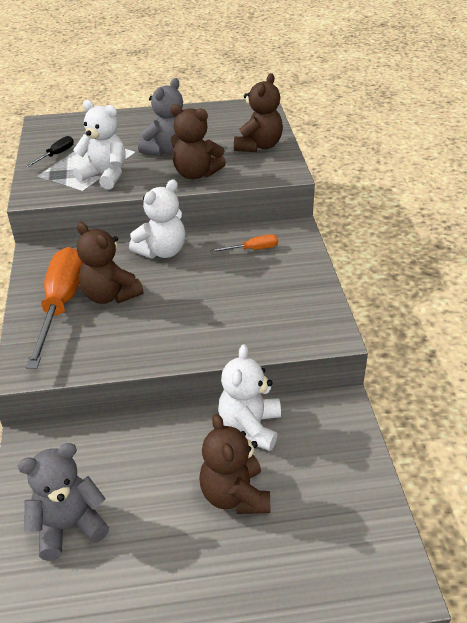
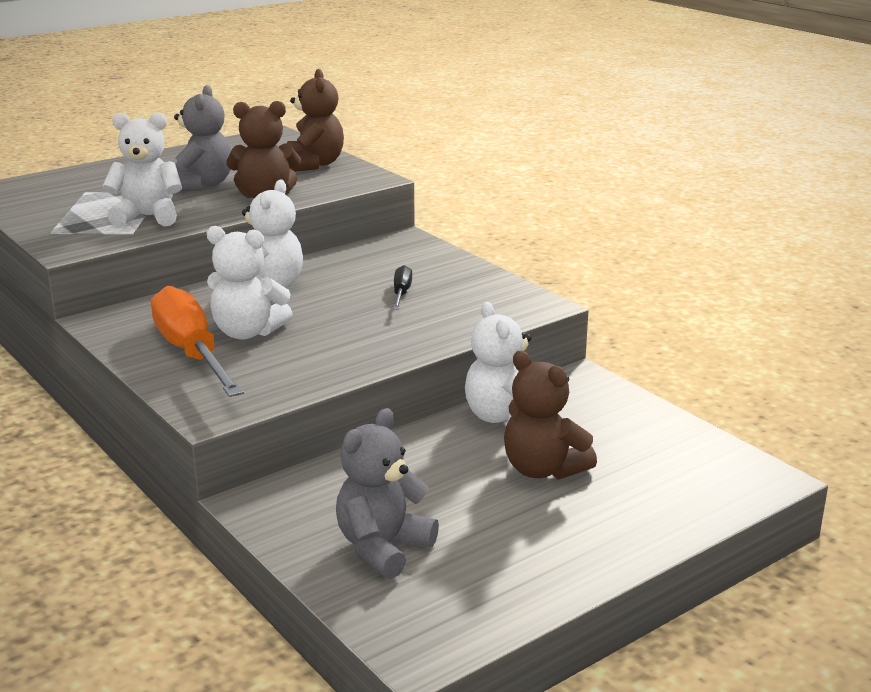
camera: 30 degrees left, 15 degrees down
(56, 155) = (53, 212): black screwdriver -> black screwdriver (401, 293)
(110, 295) = (247, 332): brown teddy bear -> white teddy bear
(252, 249) = (378, 263): orange screwdriver -> none

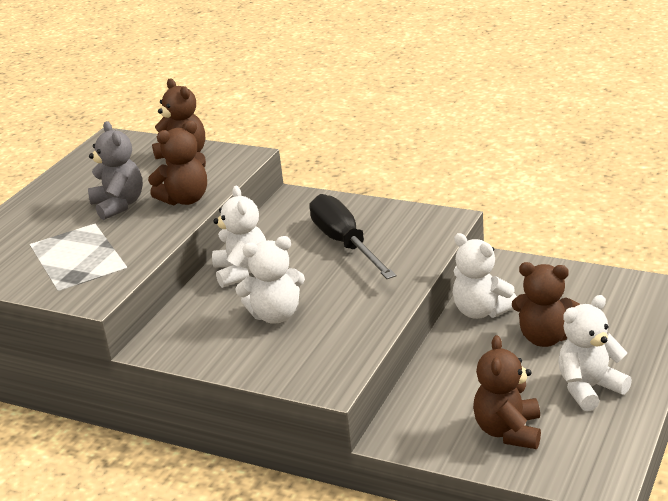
camera: 25 degrees left, 5 degrees up
(148, 217) = (118, 249): white teddy bear -> white teddy bear (589, 388)
(192, 353) = (257, 346): orange screwdriver -> none
(382, 548) = (508, 431): grey teddy bear -> brown teddy bear
(401, 293) = (345, 243): black screwdriver -> black screwdriver, size x2.22

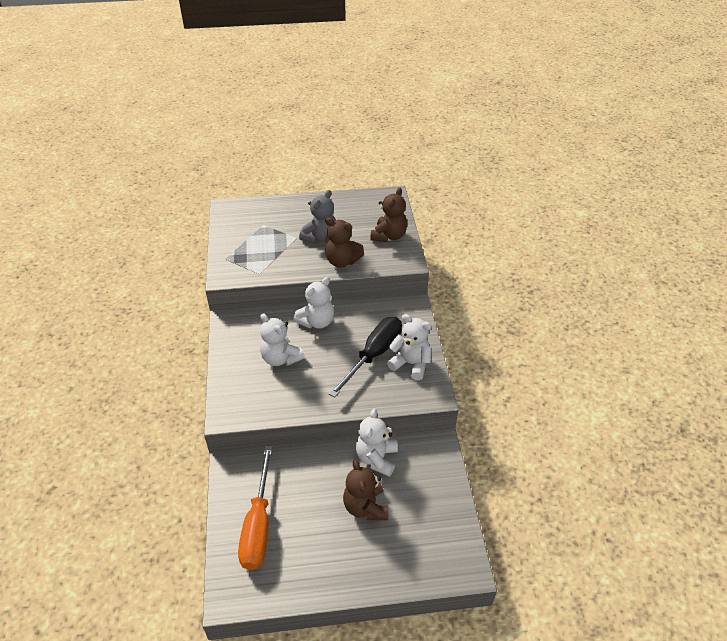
camera: 55 degrees right, 15 degrees up
(508, 431) = (258, 525): brown teddy bear -> orange screwdriver
(589, 388) = (322, 554): white teddy bear -> white teddy bear (411, 364)

